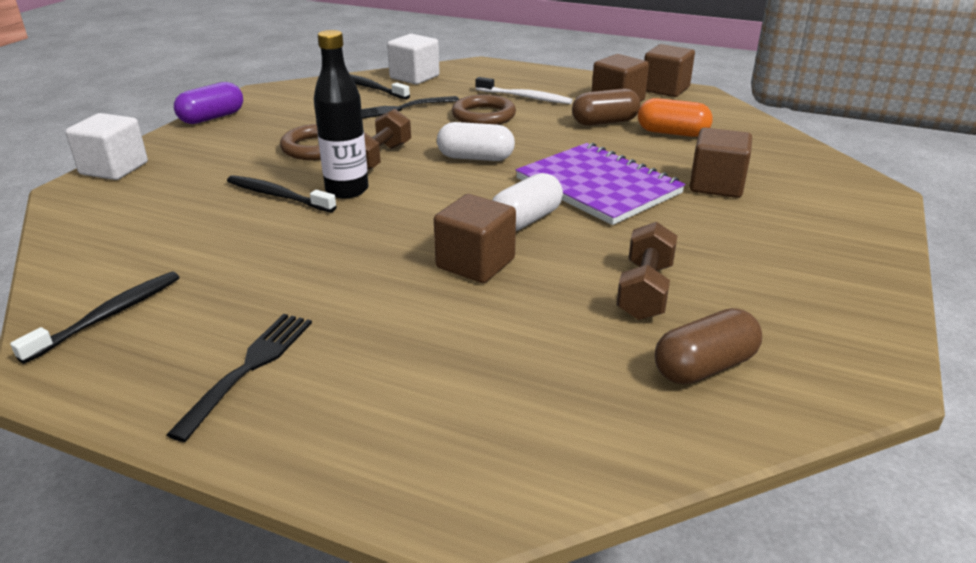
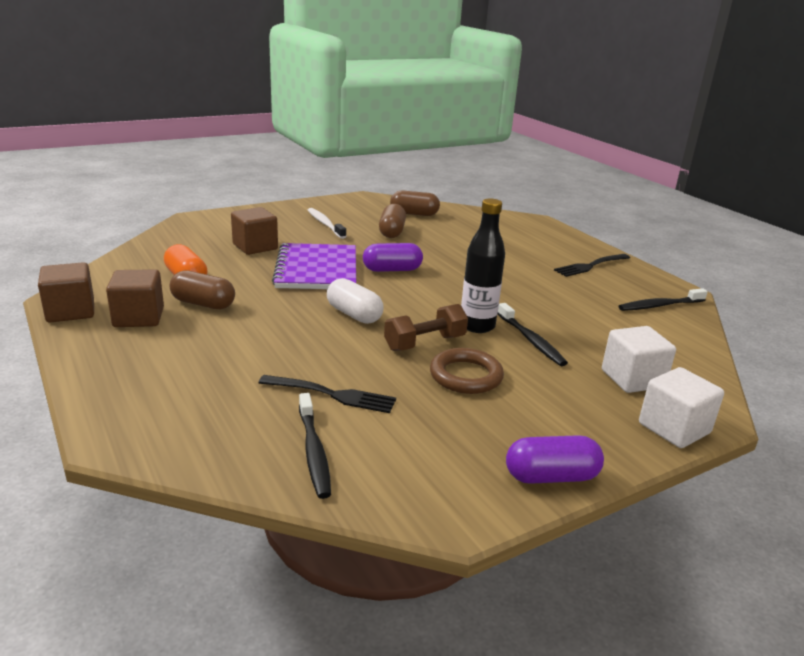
camera: 145 degrees left, 5 degrees down
(414, 77) = (233, 449): white cube -> white cube (632, 379)
(475, 263) = (450, 263): brown cube -> none
(483, 116) = (275, 350): brown ring -> none
(525, 97) = (196, 356): white toothbrush -> white toothbrush (325, 224)
(526, 220) = (392, 270): white capsule -> purple capsule
(645, 291) = (392, 232): brown dumbbell -> brown capsule

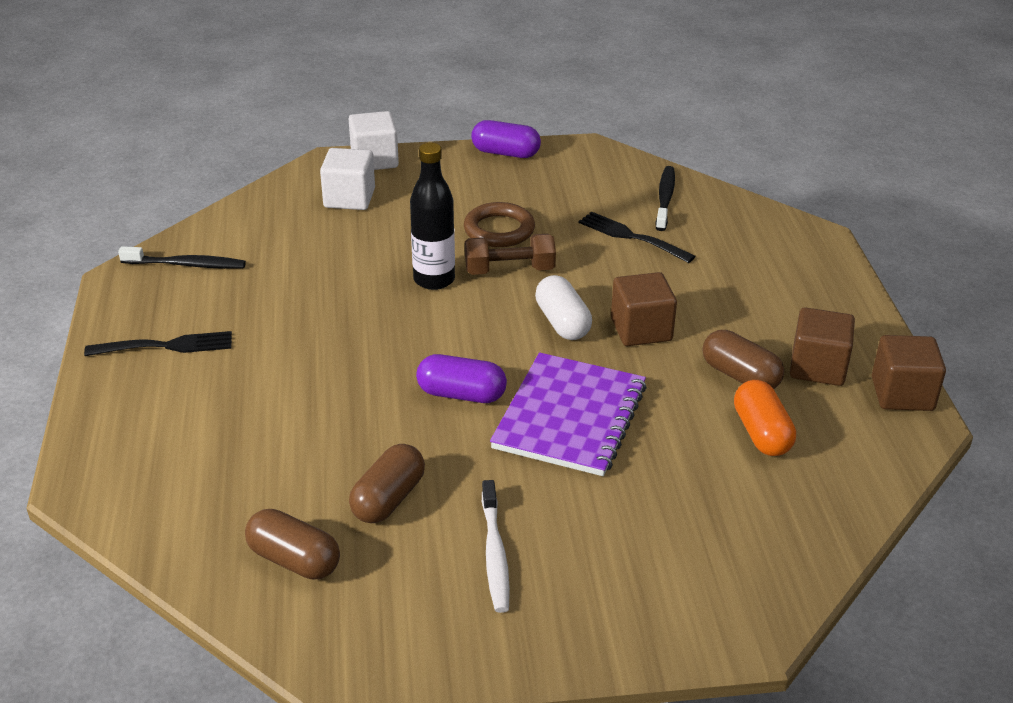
camera: 155 degrees left, 10 degrees up
(255, 247) = (647, 498): brown cube -> brown cube (641, 330)
(531, 340) = (395, 252): black toothbrush -> none

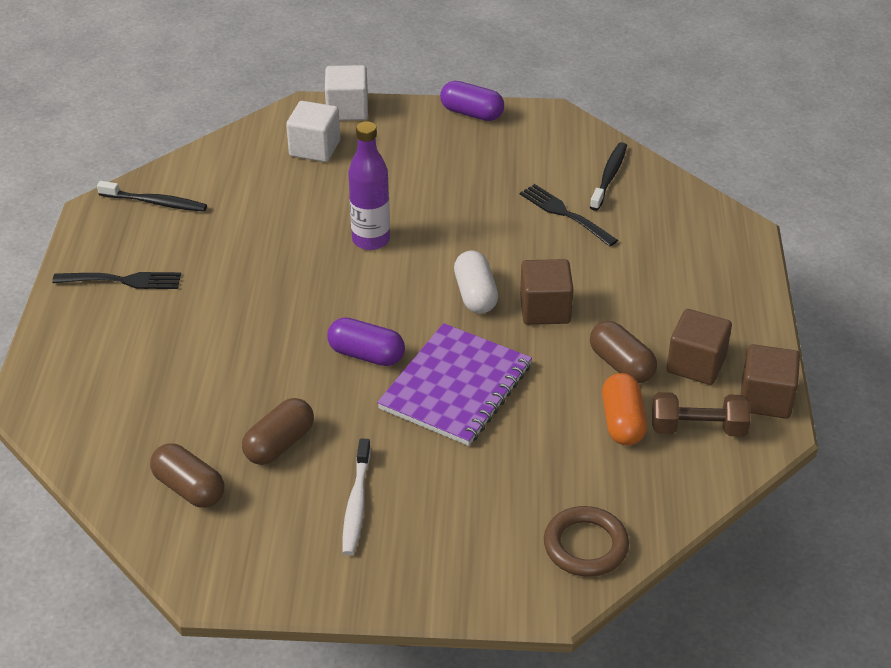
camera: 10 degrees right, 5 degrees up
(434, 280) = (371, 240): black bottle -> purple bottle
(499, 230) = (443, 194): brown ring -> brown ring (585, 546)
(509, 270) = (442, 237): brown dumbbell -> brown dumbbell (698, 428)

